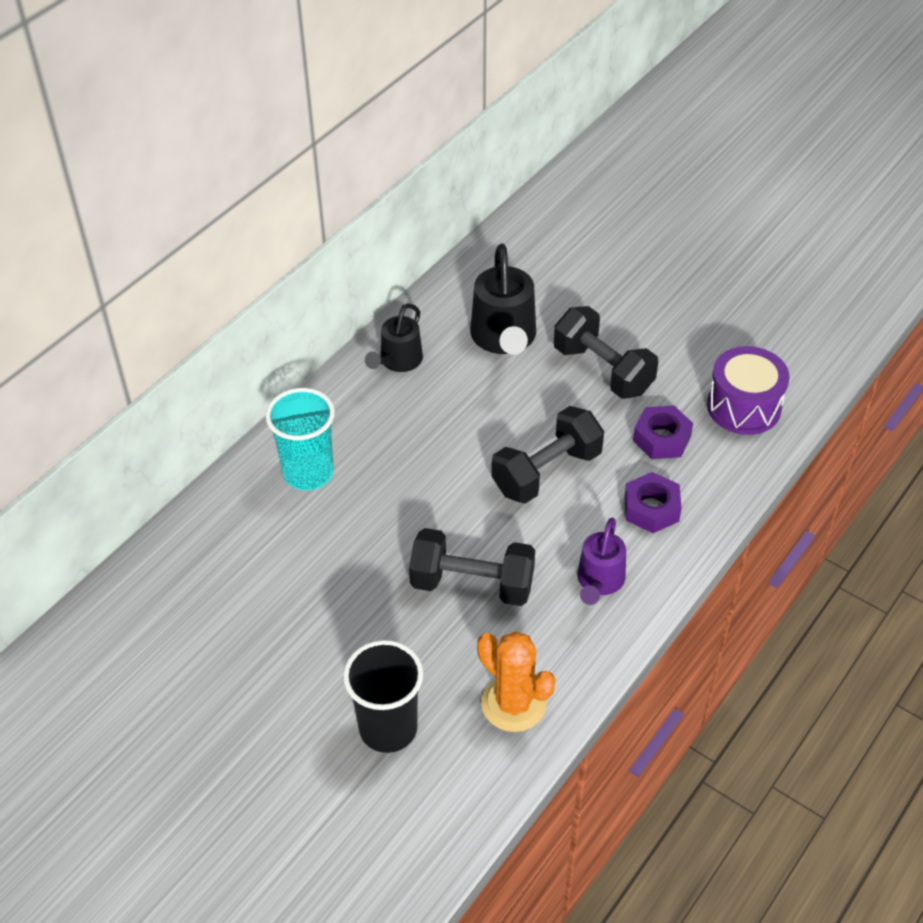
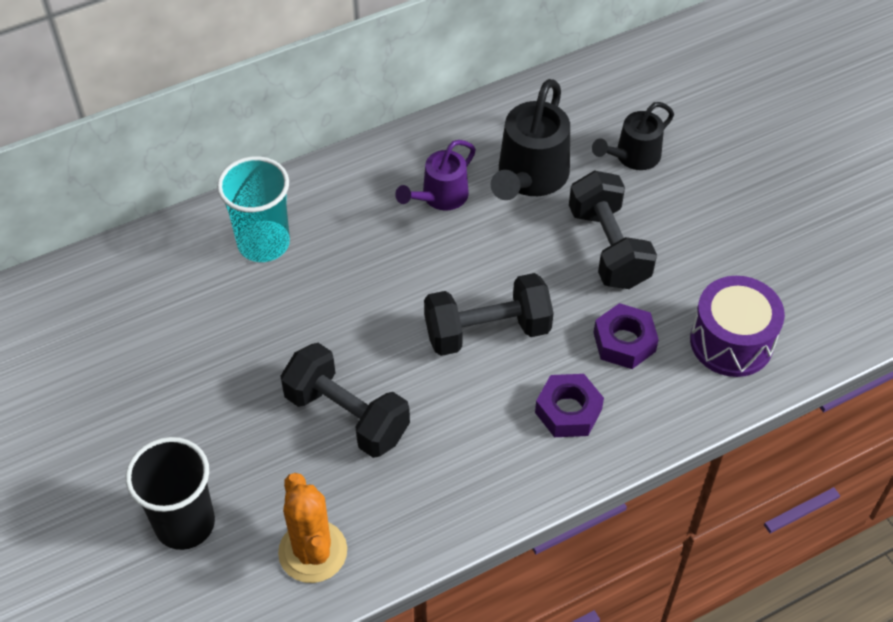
camera: 25 degrees right, 5 degrees up
(398, 361) = (413, 164): black watering can -> black watering can (632, 157)
(599, 582) = (469, 465): purple watering can -> purple watering can (440, 197)

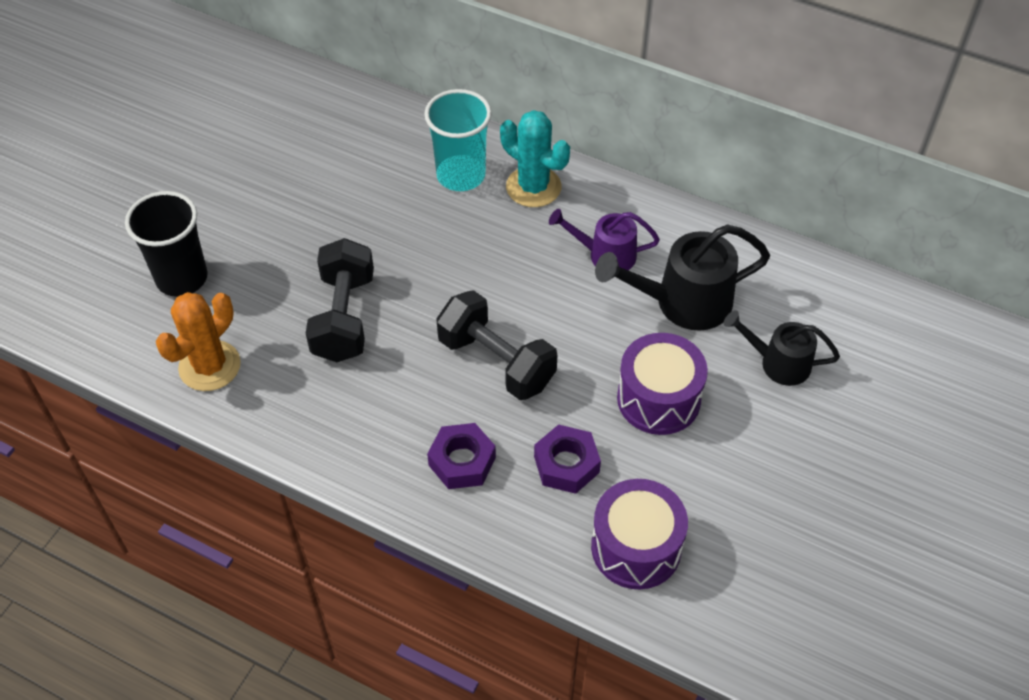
camera: 55 degrees right, 0 degrees up
(325, 202) = (533, 187): none -> turquoise cactus
(608, 247) = (658, 399): black dumbbell -> purple drum

